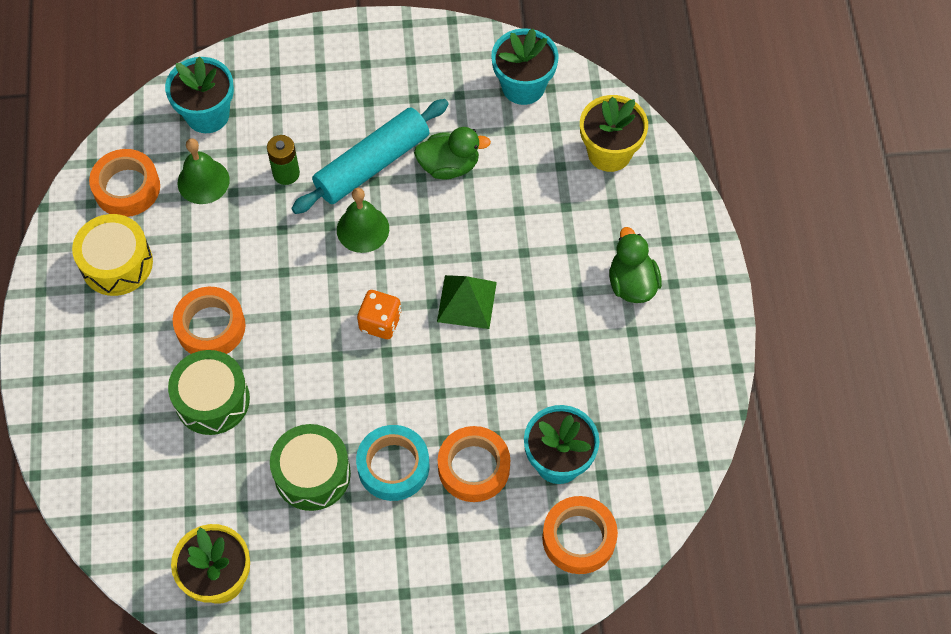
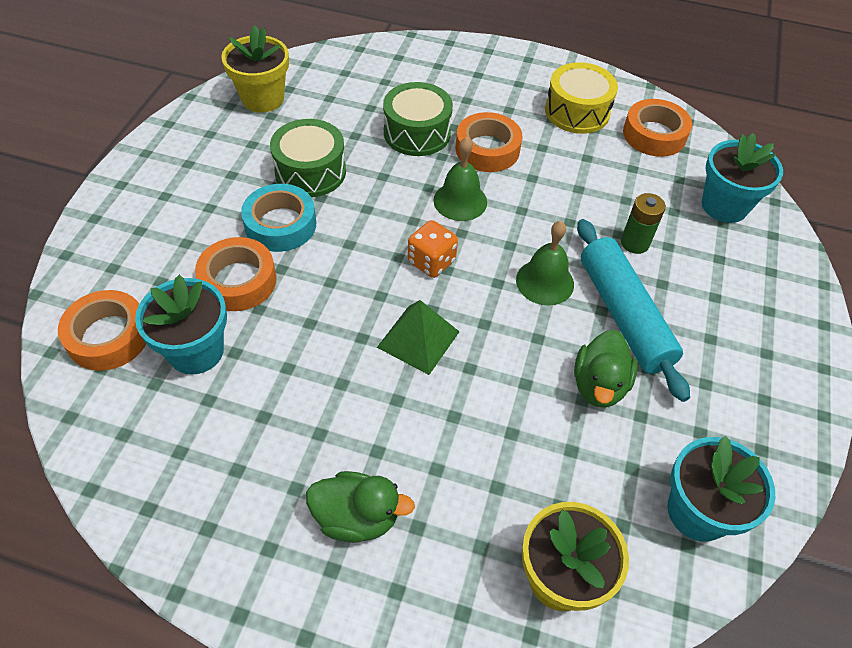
camera: 110 degrees right, 10 degrees down
(203, 181) = (645, 183): green bell -> green bell (460, 201)

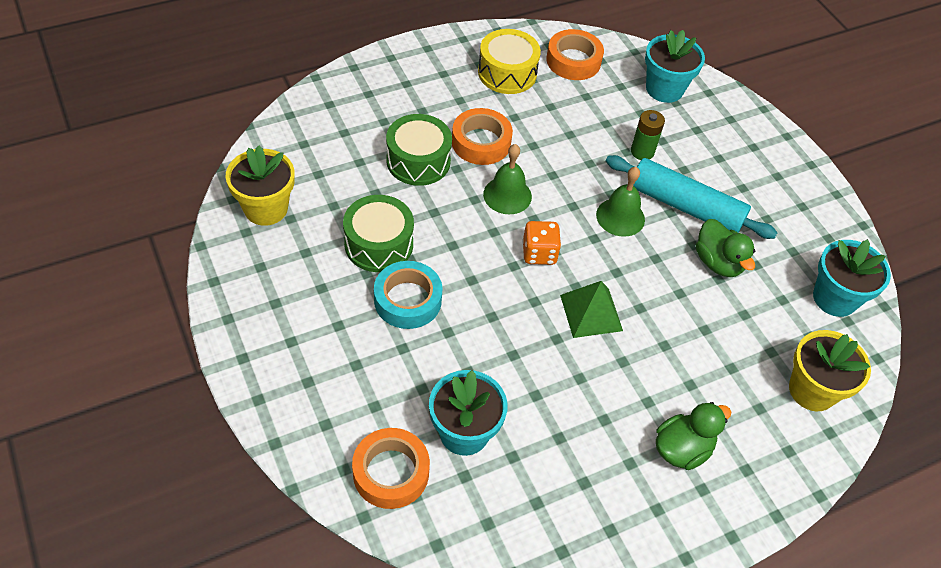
camera: 45 degrees left, 0 degrees up
(238, 281) = (430, 363): orange tape -> none

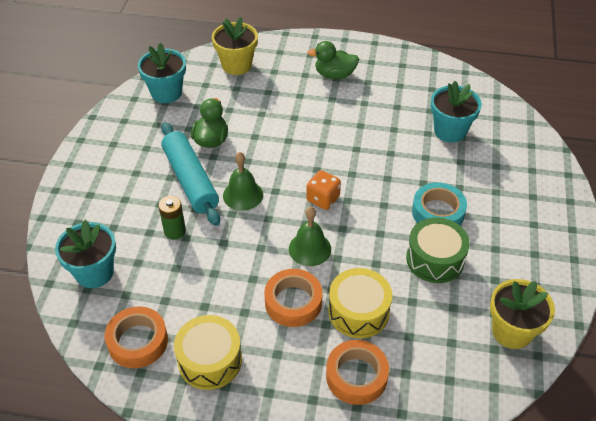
camera: 140 degrees left, 5 degrees down
(391, 472) = (504, 132): orange tape -> orange tape (356, 376)
(418, 161) = (358, 311): green drum -> yellow drum
(591, 313) = (322, 151): green pyramid -> none

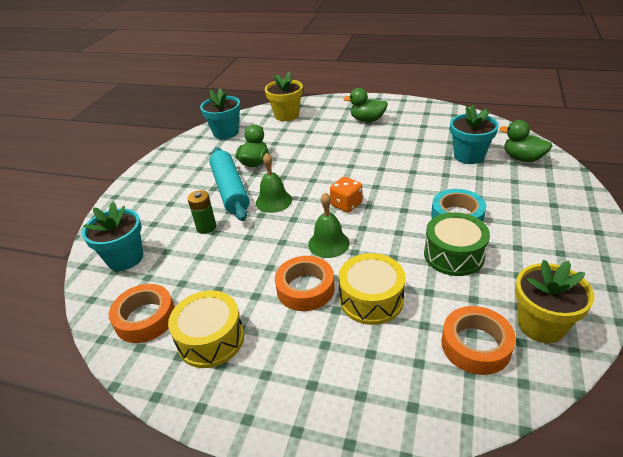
camera: 10 degrees right, 10 degrees down
(356, 376) = (363, 363): orange tape -> orange tape (475, 345)
(506, 135) = (522, 158): none -> green duck

